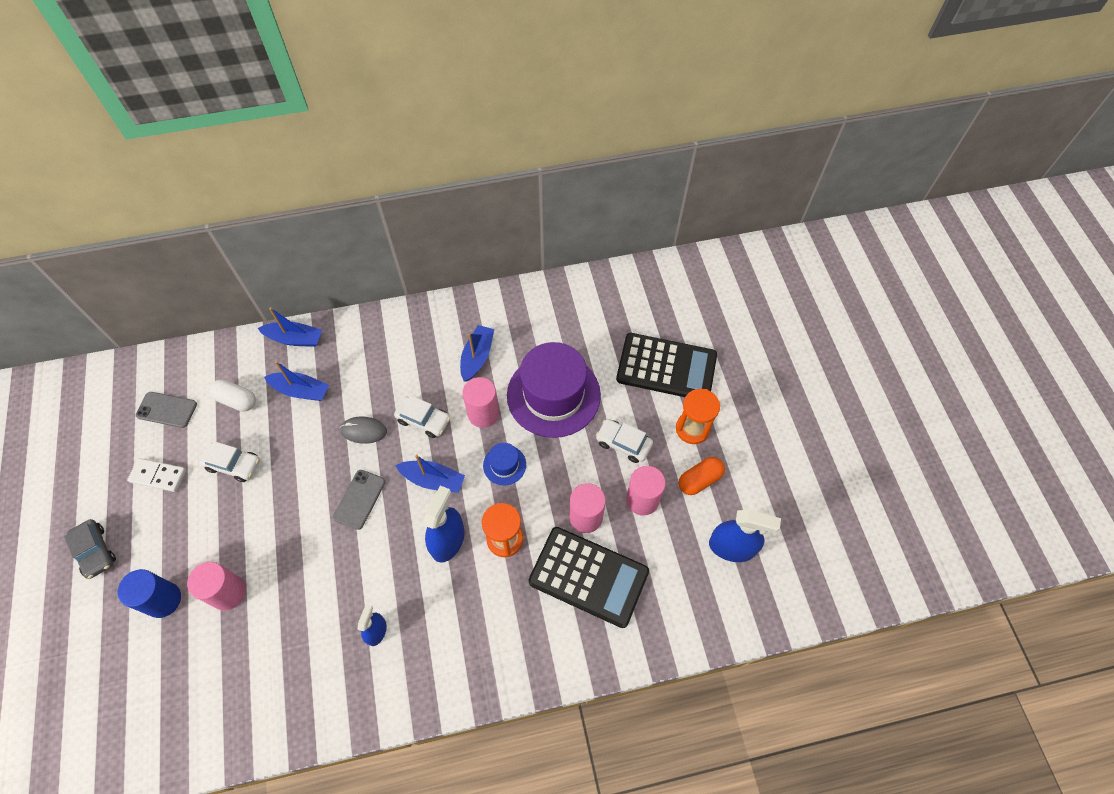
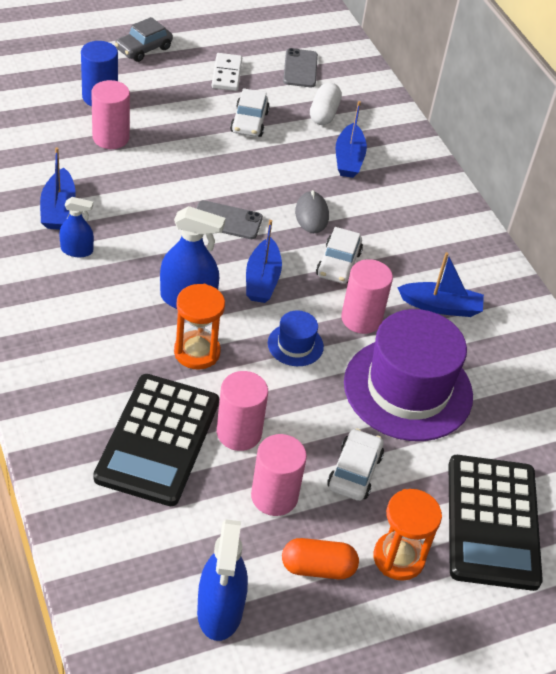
camera: 75 degrees right, 15 degrees down
(295, 339) = (412, 146): blue boat -> blue boat (58, 209)
(699, 480) = (318, 568): orange capsule -> orange capsule turned 45 degrees counterclockwise

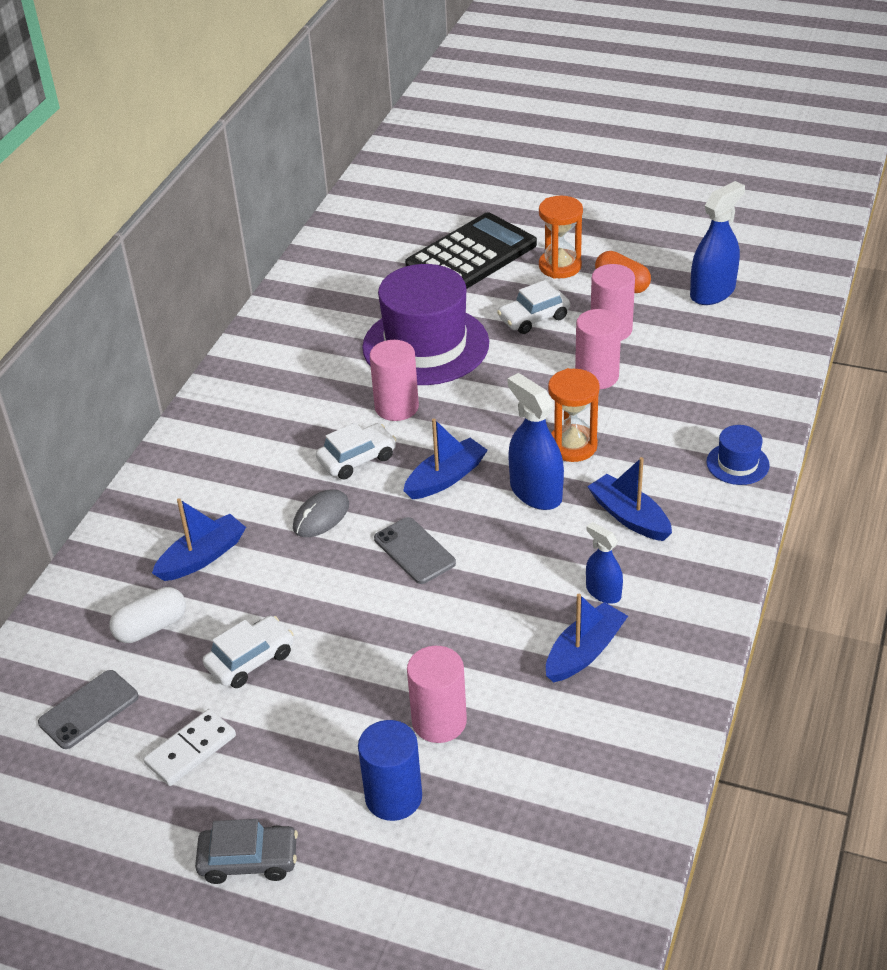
camera: 130 degrees left, 5 degrees down
(158, 440) = (667, 399): black calculator -> none
(295, 345) = (479, 414): blue hat -> blue hat (737, 464)
(441, 306) = (315, 385): blue boat -> blue boat (629, 517)

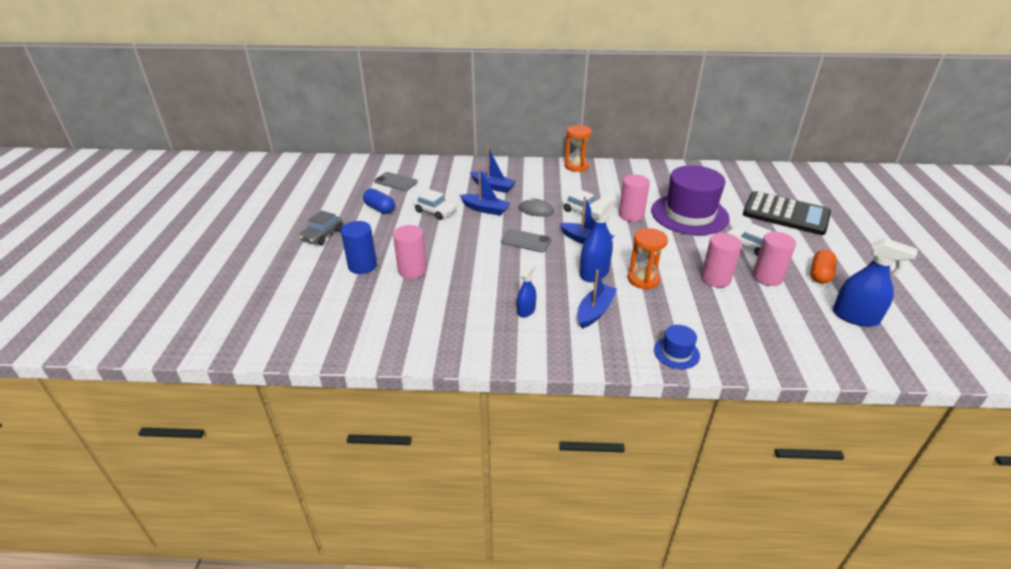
camera: 70 degrees right, 5 degrees down
(151, 627) = (446, 184): white capsule -> none
(191, 750) = (379, 209): white domino -> blue capsule
(249, 860) = (322, 235): grey car -> grey car turned 45 degrees clockwise
(414, 551) = (526, 241): grey phone -> grey phone turned 75 degrees clockwise
(560, 266) = (811, 247): orange hourglass -> orange hourglass (576, 166)
(584, 652) = (476, 310): blue boat -> blue boat (485, 209)

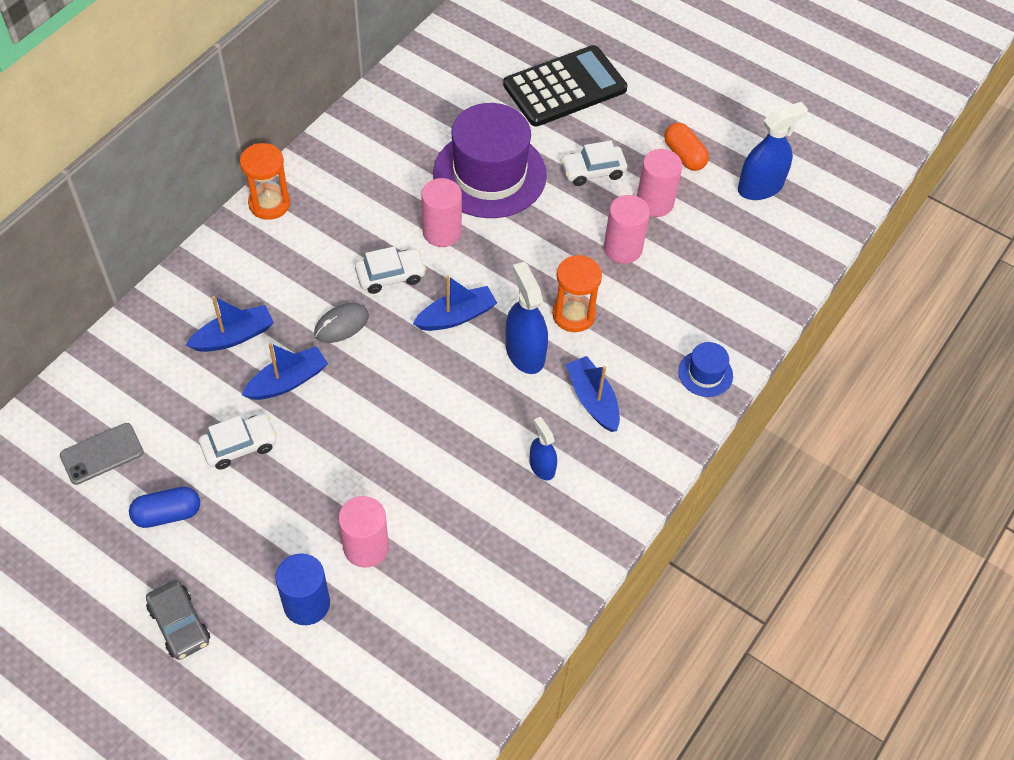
camera: 60 degrees left, 20 degrees up
(526, 241) = (404, 381): grey phone -> none

